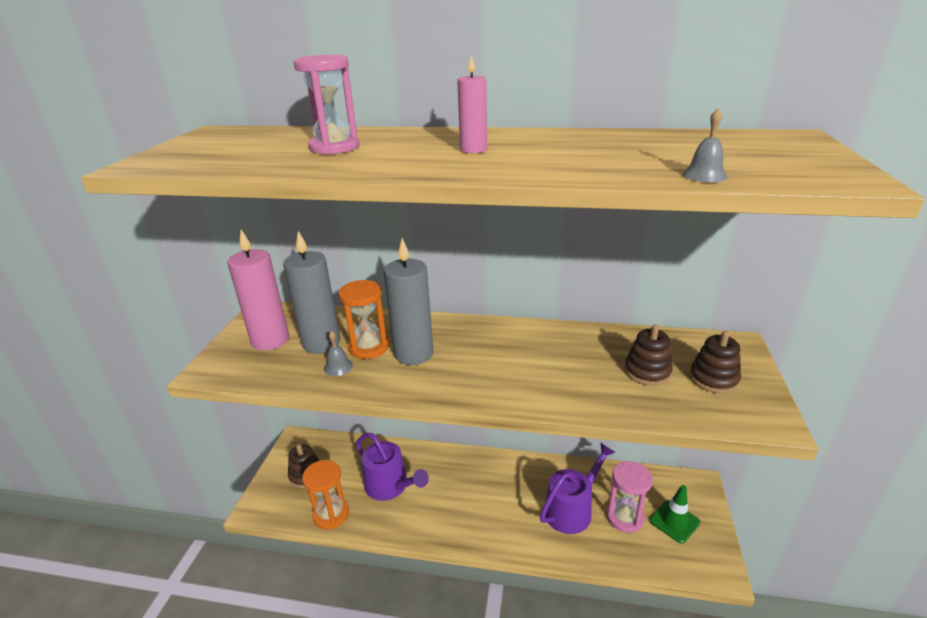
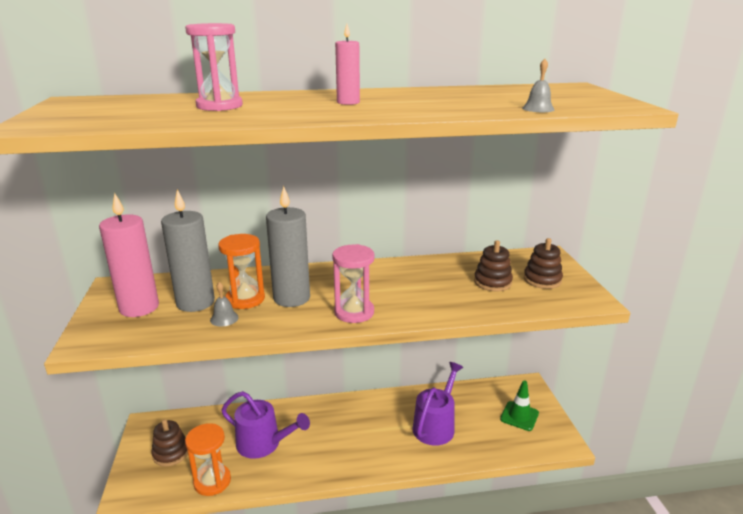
camera: 20 degrees left, 5 degrees down
(624, 517) = (480, 422): pink hourglass -> pink hourglass (354, 312)

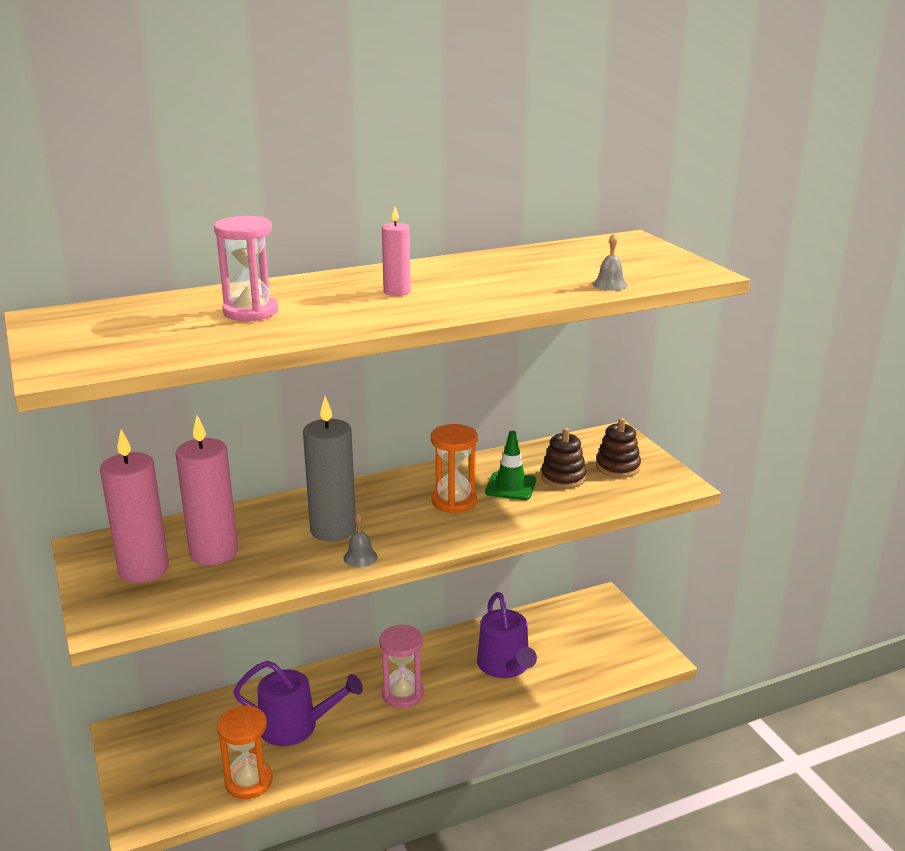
camera: 15 degrees left, 0 degrees up
(171, 453) = (176, 760): brown stacking toy -> none
(195, 302) = (214, 553): grey candle -> pink candle
(224, 318) = (263, 567): grey bell -> grey bell (360, 557)
(245, 299) = (275, 539): orange hourglass -> orange hourglass (454, 501)
(354, 312) = (418, 536): pink hourglass -> pink hourglass (402, 694)
(435, 425) = (505, 665): purple watering can -> purple watering can turned 150 degrees clockwise
(519, 416) = (601, 637): green traffic cone -> green traffic cone (510, 486)

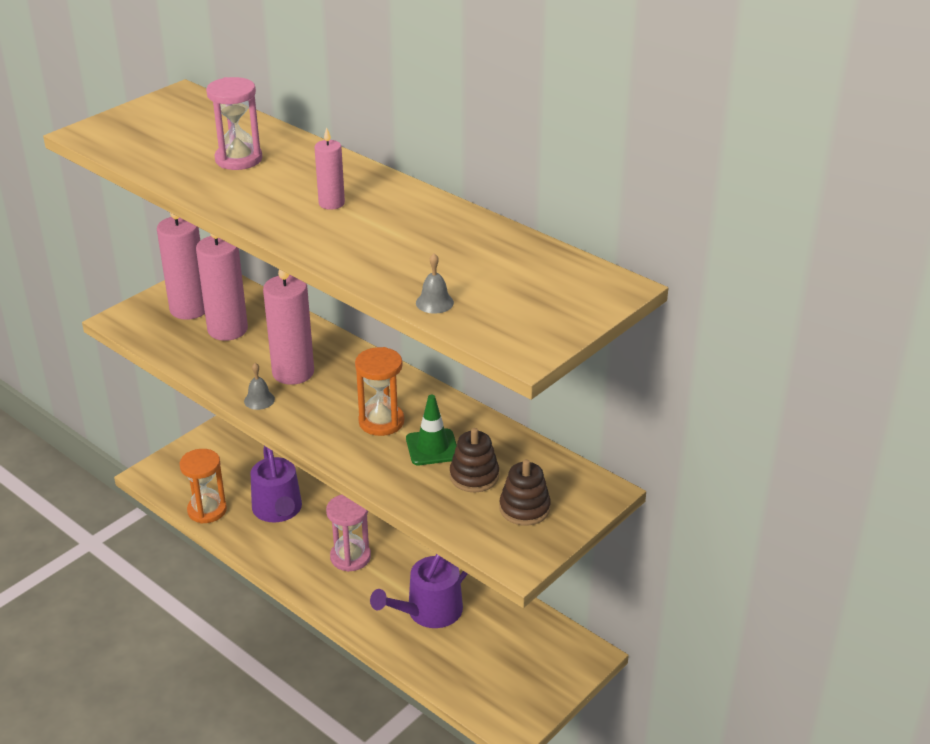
camera: 65 degrees right, 10 degrees up
(333, 530) = (293, 373): grey candle -> pink candle

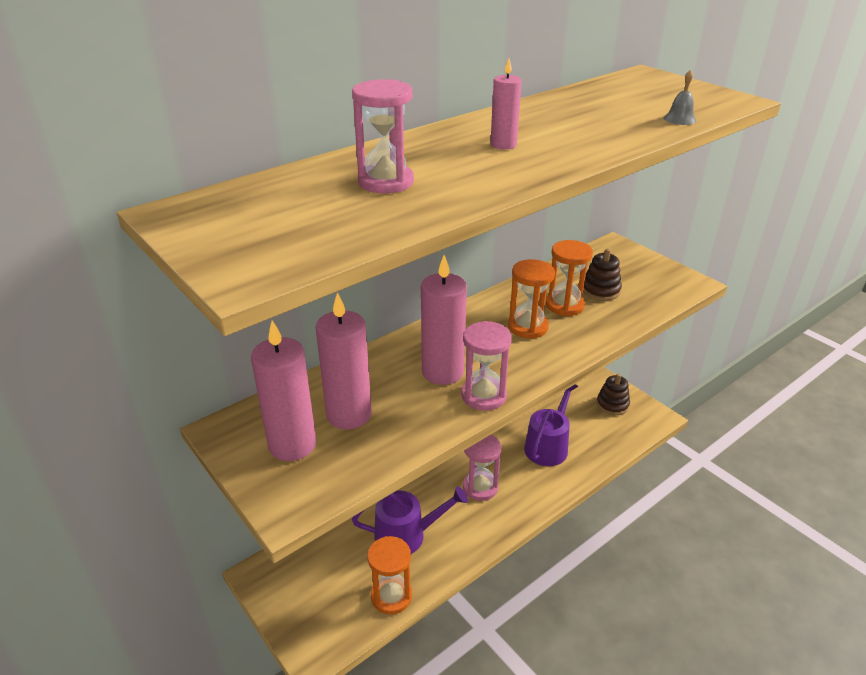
camera: 80 degrees left, 0 degrees up
(259, 400) = (483, 395): grey bell -> pink hourglass
(429, 612) = (548, 446): purple watering can -> purple watering can turned 120 degrees counterclockwise
(432, 447) = (564, 305): green traffic cone -> orange hourglass
(524, 508) = (636, 274): brown stacking toy -> brown stacking toy (612, 404)

